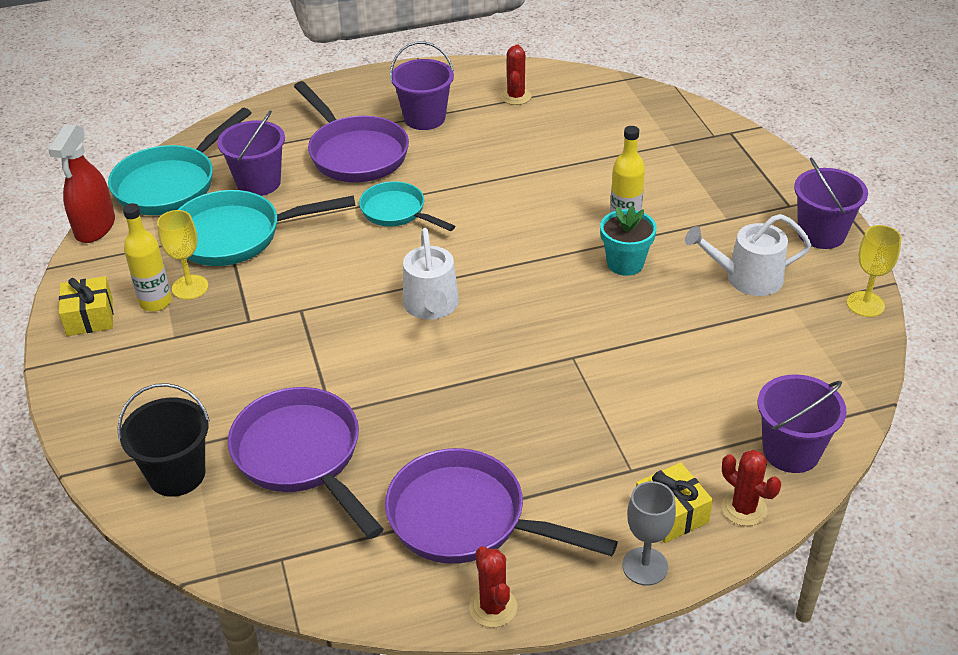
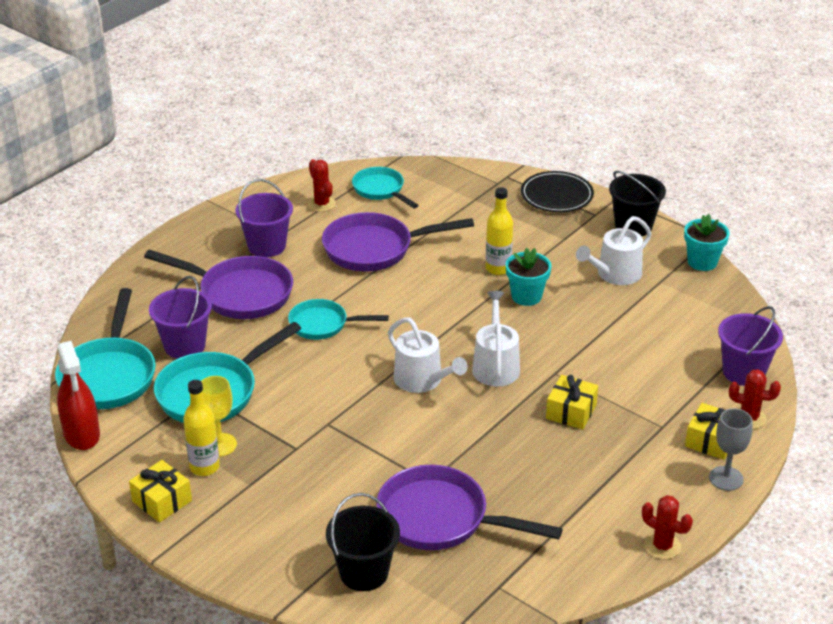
camera: 35 degrees left, 5 degrees down
(467, 519) = (592, 504): purple pan -> purple pan (375, 249)
(519, 322) = (495, 366): none -> white watering can
(547, 406) = (571, 412): none -> yellow gift
(586, 102) = (380, 190): none -> turquoise pan
(766, 170) = (556, 195): none -> black plate
(821, 234) = (633, 226): purple bucket -> black bucket
(865, 304) = (702, 262): yellow goblet -> turquoise flower pot

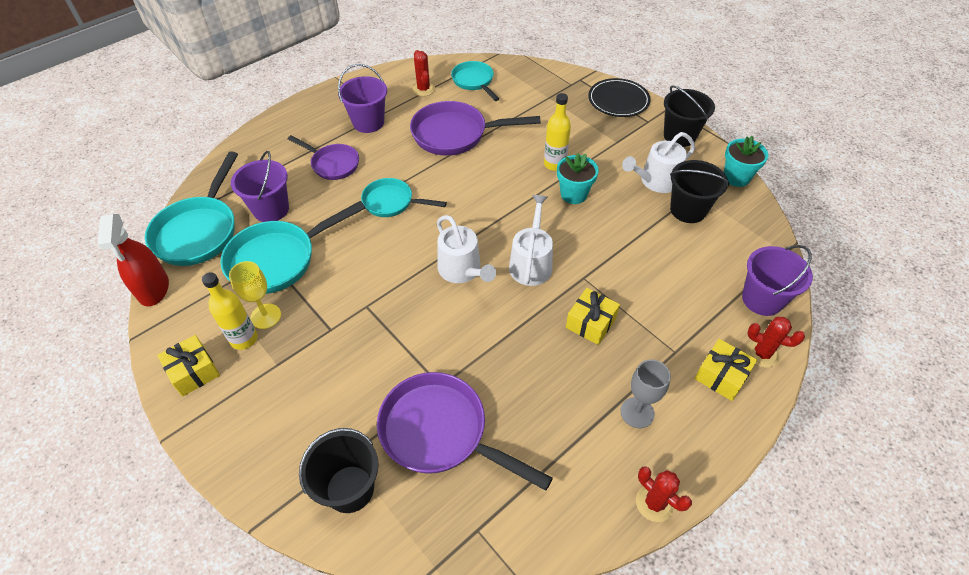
camera: 10 degrees right, 15 degrees up
(239, 293) = (332, 164): purple pan -> purple pan, size x0.62
(654, 299) = (688, 210): none -> black bucket
(726, 478) = (731, 424): grey goblet -> grey goblet (637, 412)

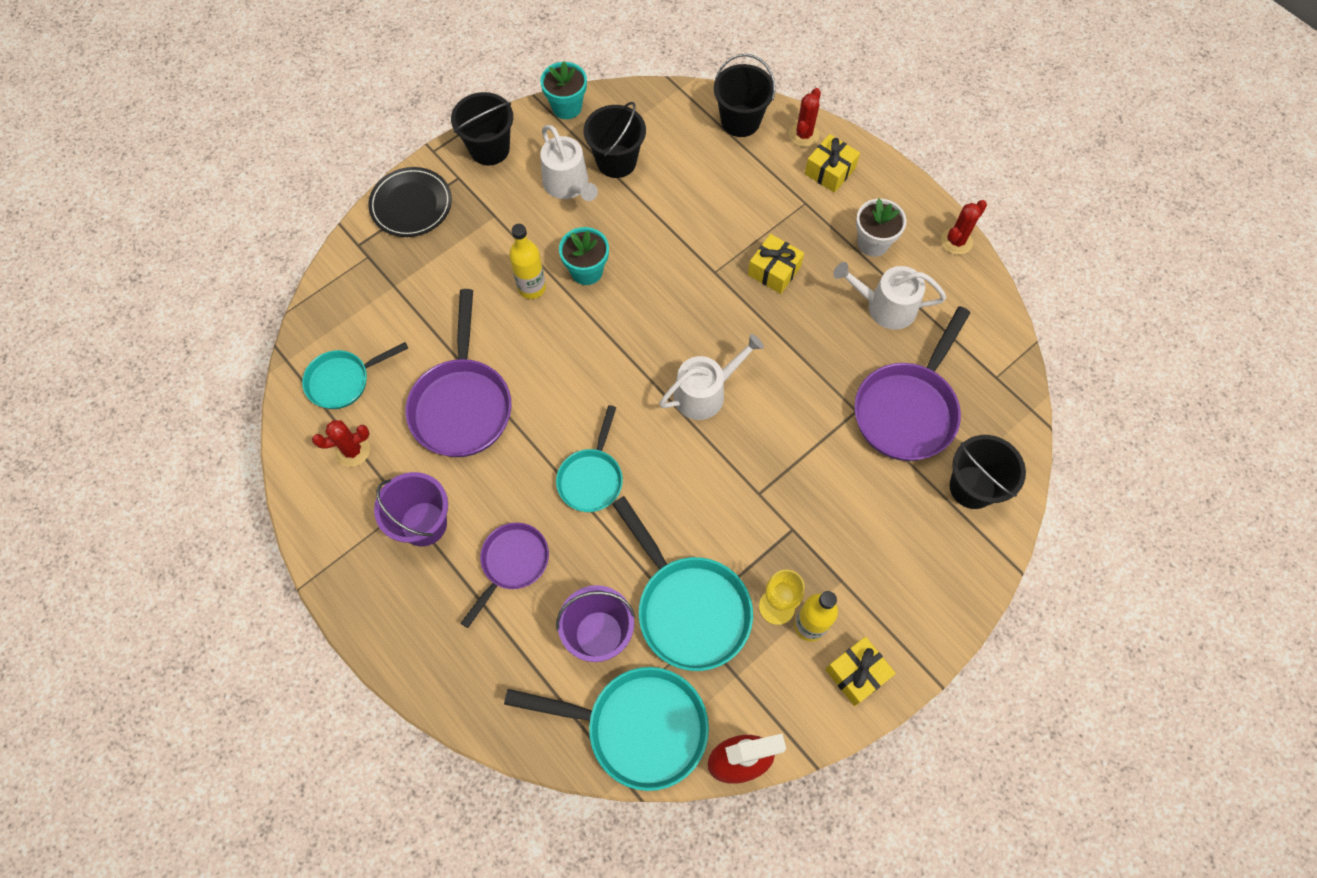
camera: 90 degrees left, 15 degrees up
(531, 263) = (694, 321): white watering can -> white watering can (885, 306)
(637, 412) = (873, 243): grey goblet -> white flower pot
(762, 299) = (740, 121): purple bucket -> black bucket

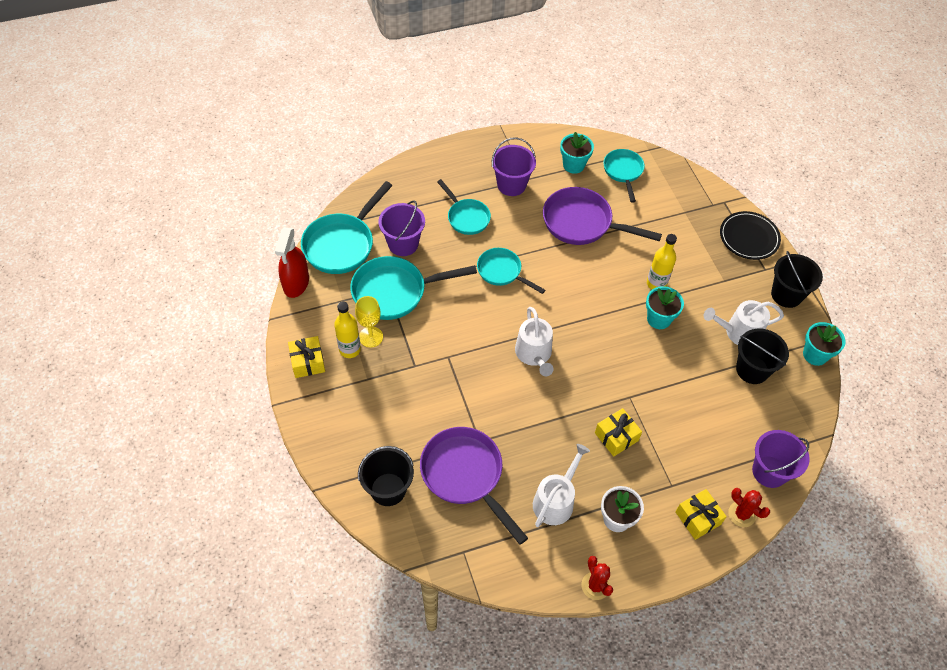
camera: 110 degrees right, 10 degrees down
(352, 451) = (573, 165): red cactus -> turquoise flower pot
(512, 564) = (466, 217): purple pan -> turquoise pan
(740, 121) = (769, 471): black bucket -> purple bucket

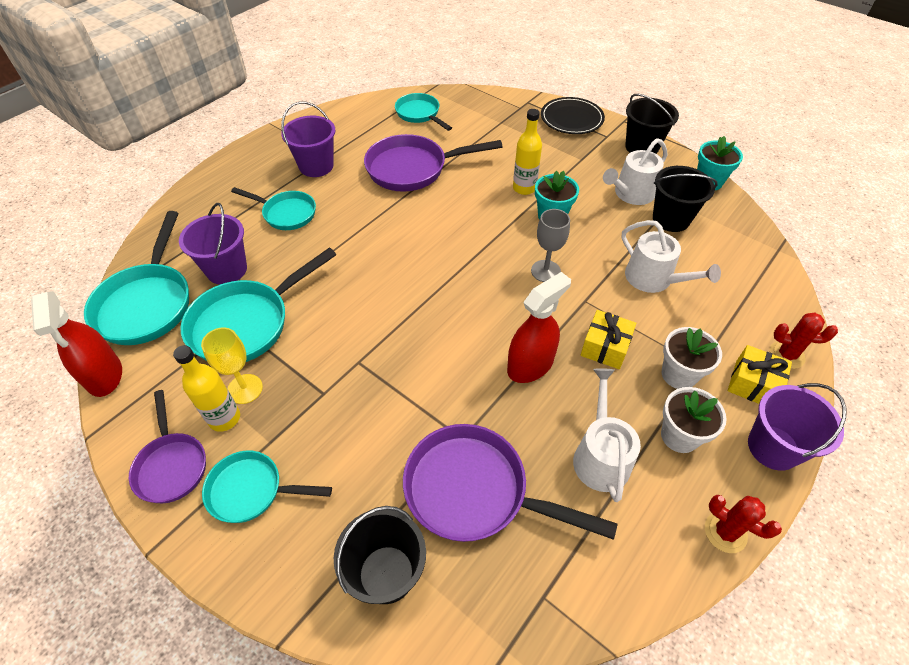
camera: 30 degrees left, 5 degrees down
(307, 362) = (171, 465): yellow gift -> purple pan
(502, 272) = (361, 246): turquoise pan -> turquoise pan (251, 490)
(534, 354) = (455, 309): white watering can -> white watering can (653, 279)
(556, 420) = (530, 365): none -> red spray bottle
(573, 165) = (368, 127): turquoise flower pot -> none
(619, 360) = (545, 271): none -> grey goblet
(651, 483) = (679, 374): none -> white flower pot
(769, 471) = (770, 299): purple bucket -> purple bucket (773, 447)

